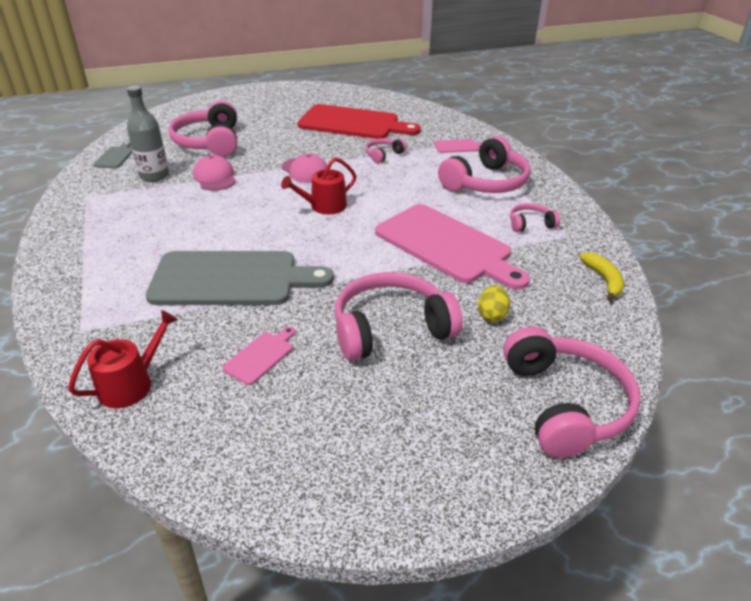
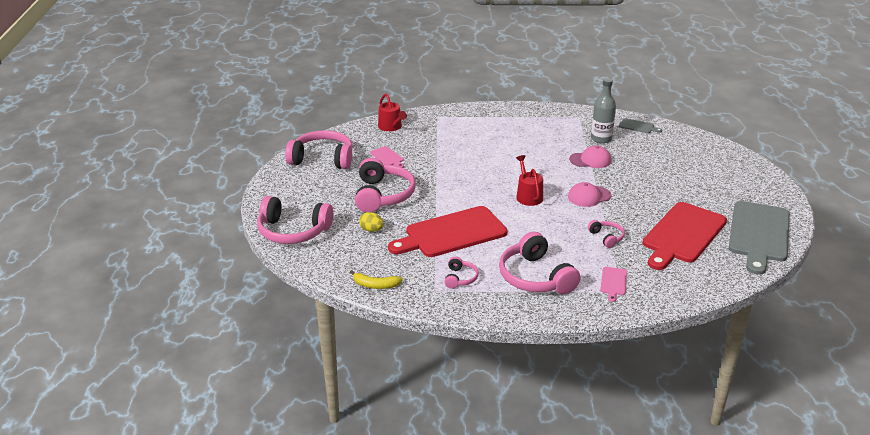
camera: 110 degrees right, 5 degrees down
(209, 142) = (655, 162): pink headphones -> pink headphones (322, 159)
(231, 279) = (458, 155): grey cutting board -> grey cutting board (759, 234)
(446, 245) = (452, 233): pink cutting board -> red cutting board

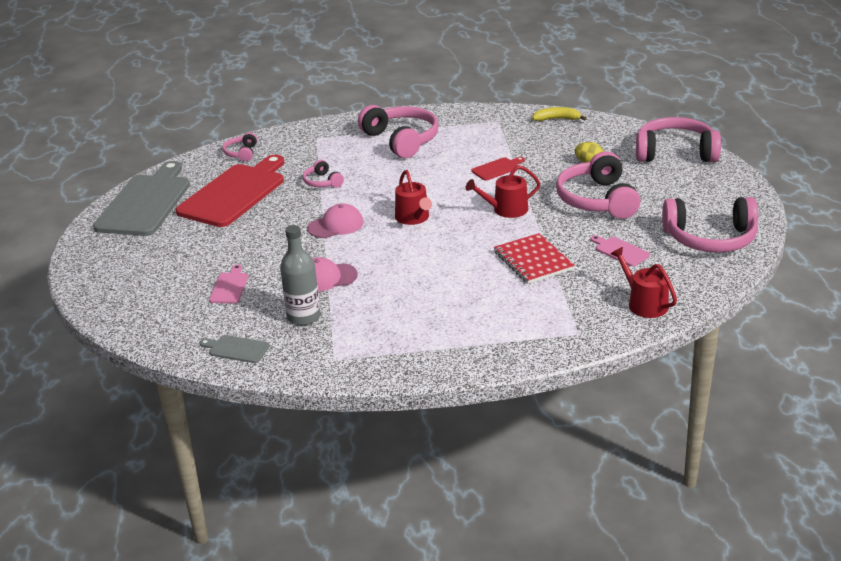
camera: 175 degrees right, 0 degrees up
(448, 157) = (533, 261): none -> red notebook
(452, 233) = (497, 169): red cutting board -> red cutting board, size x0.42
(455, 195) = (506, 210): none -> red watering can
(460, 278) = (476, 132): pink headphones -> pink headphones (241, 153)
(613, 282) = (323, 144): pink cutting board -> pink cutting board (229, 287)

